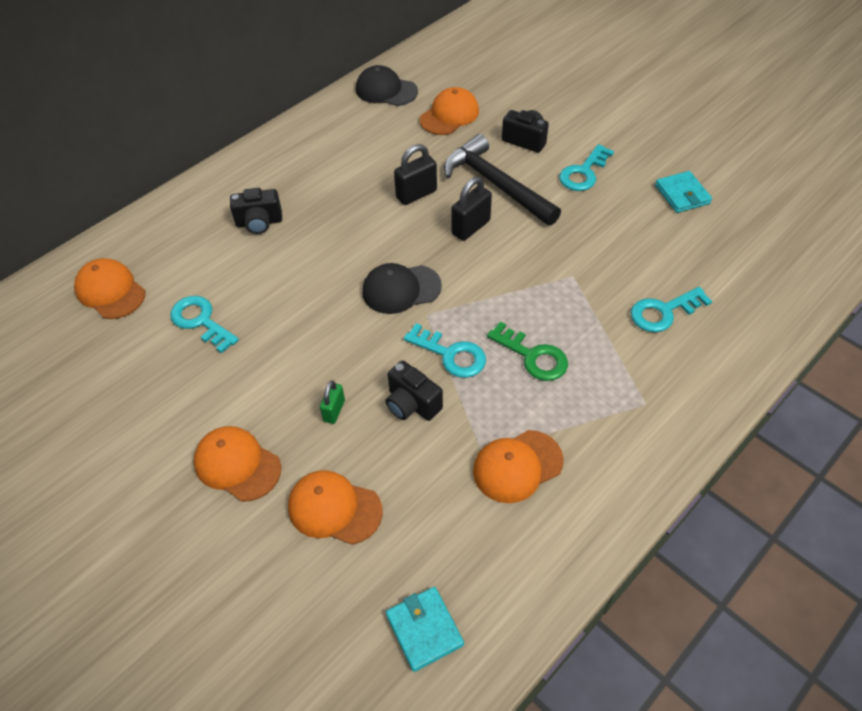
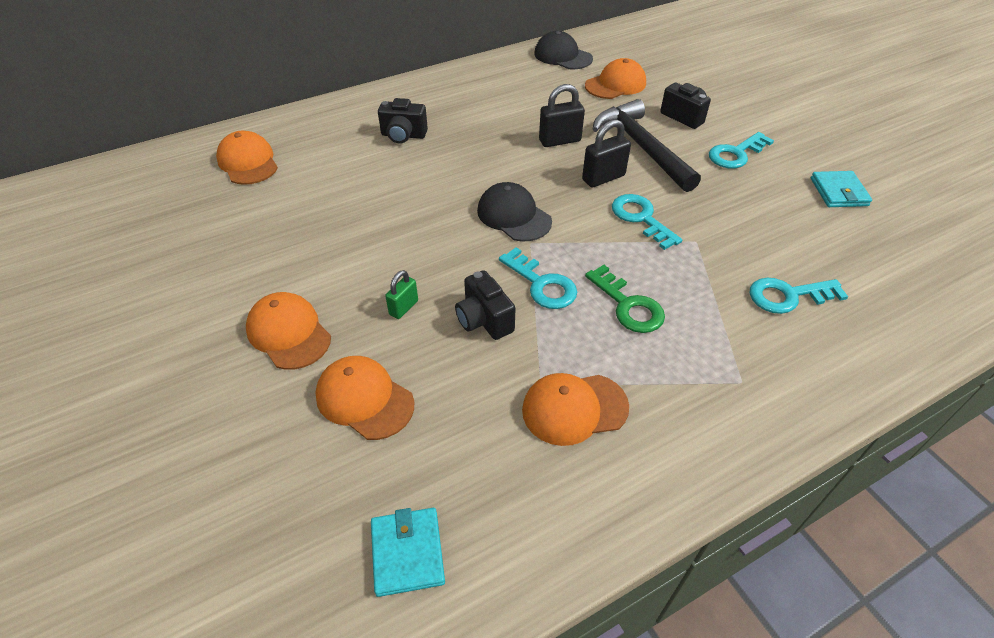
camera: 15 degrees right, 5 degrees down
(201, 321) = (314, 202): turquoise key -> turquoise key (641, 218)
(401, 289) = (513, 216): black cap -> black cap turned 45 degrees clockwise

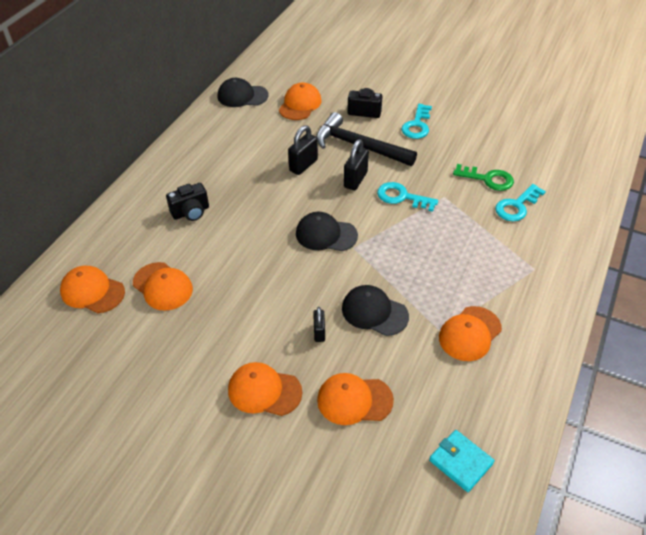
camera: 35 degrees left, 0 degrees up
(308, 187) = (163, 286): none -> orange cap
(403, 307) = (319, 332): green padlock -> black padlock
(484, 320) = (374, 312): black camera -> black cap
(542, 284) = (385, 271): turquoise key -> none
(628, 305) = (443, 257): green key -> green key (488, 179)
(838, 192) = (491, 126): turquoise wallet -> none

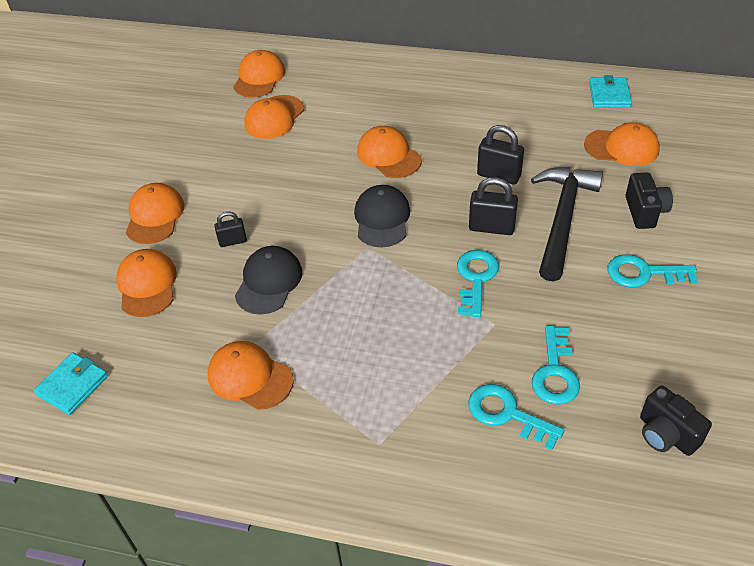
camera: 80 degrees right, 0 degrees up
(191, 212) = (383, 108): black camera -> black camera (666, 434)
(242, 96) = (609, 95): black cap -> turquoise wallet
(253, 219) = (388, 155): none -> orange cap
(488, 179) = (555, 372): green key -> turquoise key

